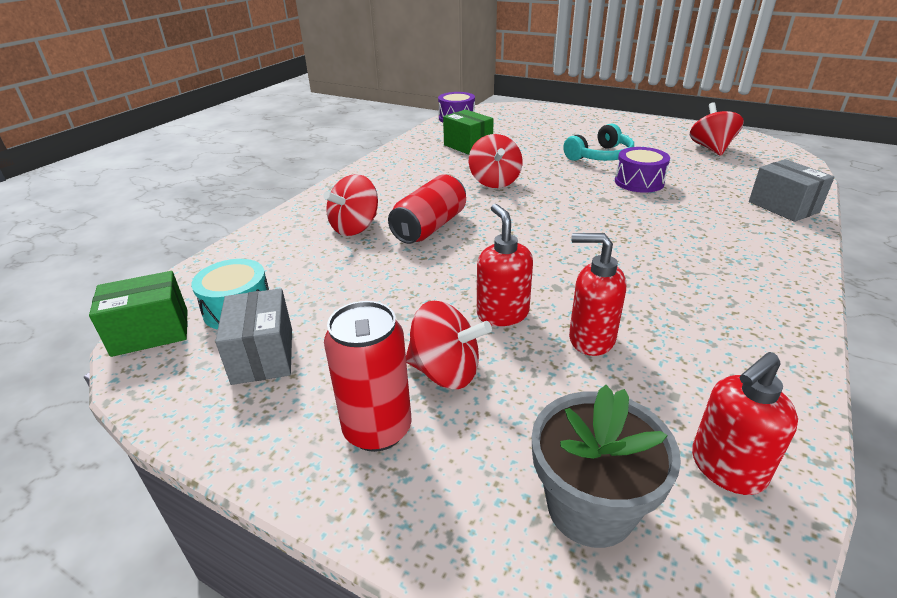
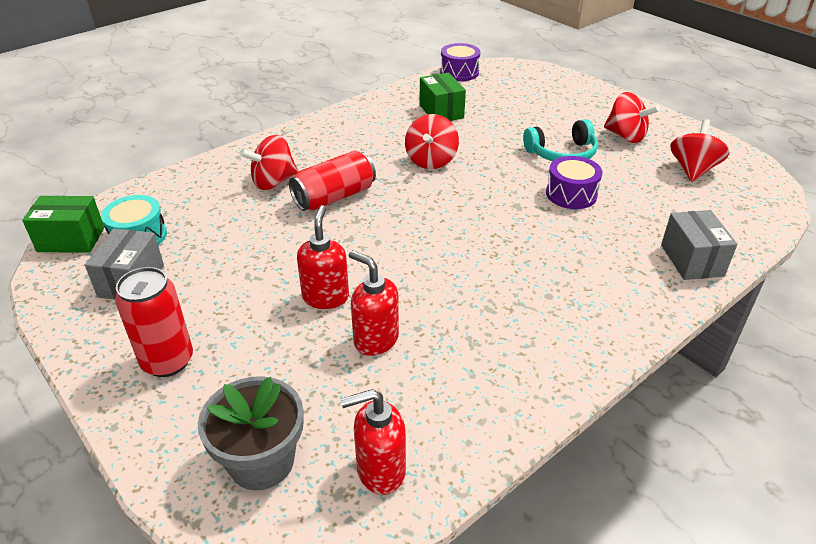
camera: 20 degrees right, 5 degrees up
(445, 372) = (245, 333): red spinning top -> red spinning top (625, 136)

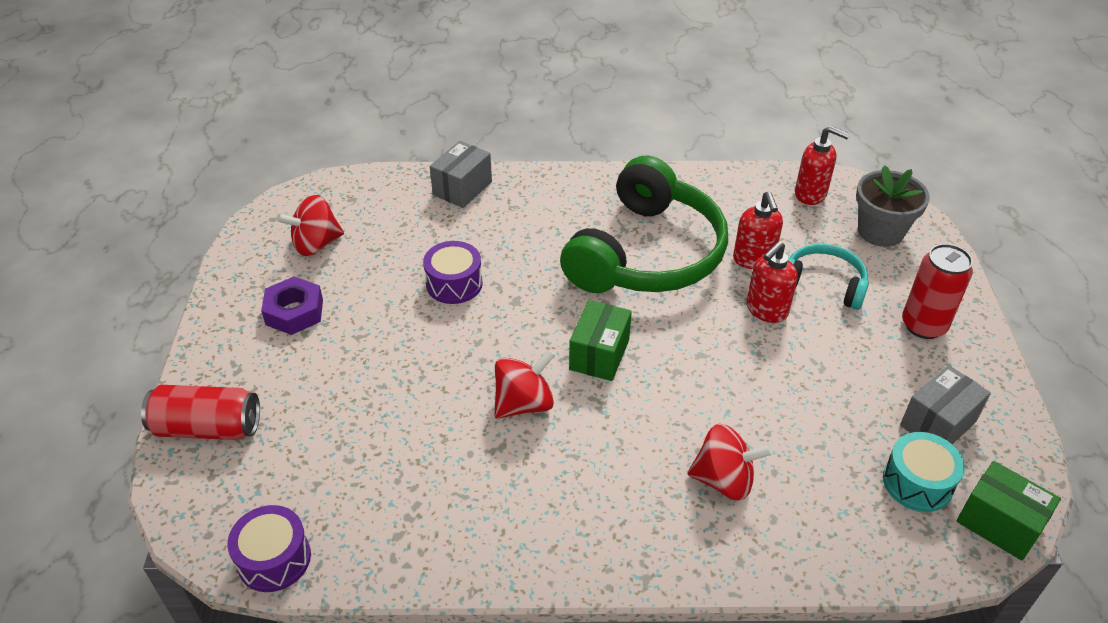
camera: 140 degrees left, 5 degrees up
(334, 197) = (674, 414): red can -> red can (208, 428)
(441, 111) = (412, 482): green box -> green box (599, 354)
(472, 291) = (647, 254): none -> green headphones
(562, 153) = (387, 330): turquoise headphones -> turquoise headphones (823, 284)
(625, 136) = (294, 312): red spinning top -> purple nut

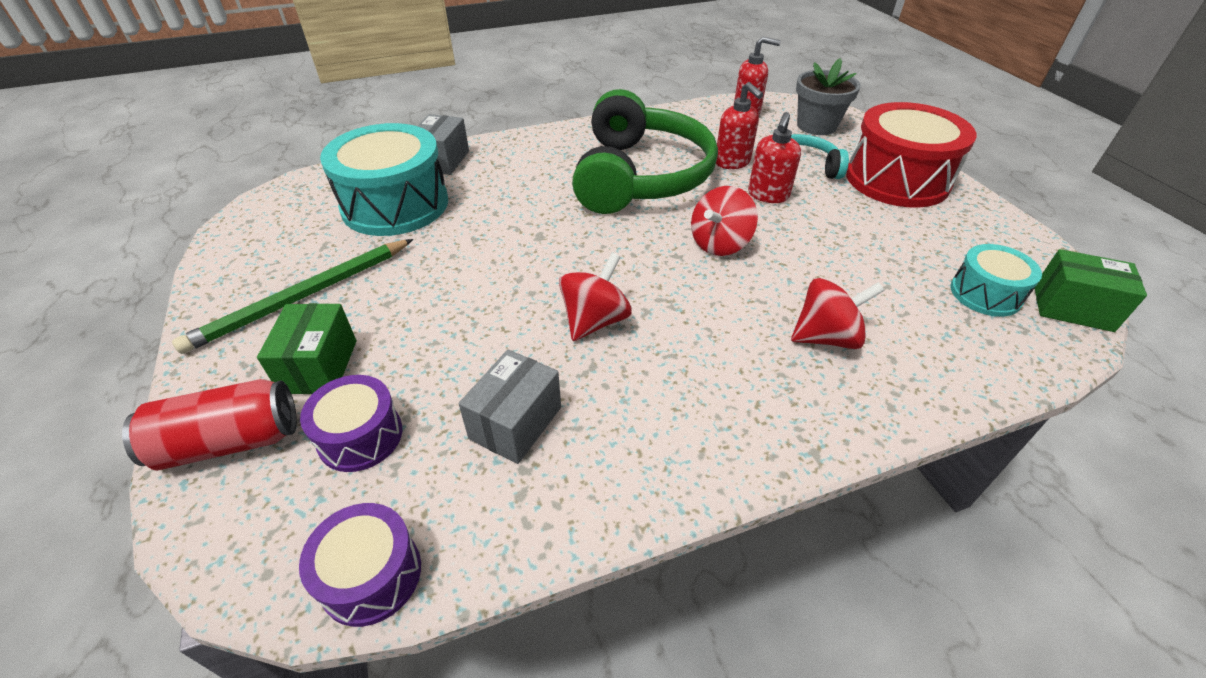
camera: 20 degrees left, 0 degrees up
(294, 312) = (303, 297): purple nut -> green pencil
(316, 244) = (307, 232): red spinning top -> red spinning top (719, 244)
(400, 232) = (395, 205): none -> turquoise drum
(454, 284) = (470, 235): purple drum -> purple drum (360, 436)
(599, 354) = (644, 261): green box -> green box (319, 366)
(923, 325) = (897, 179): red can -> red drum
(938, 423) = (963, 245): grey box -> grey box (516, 423)

